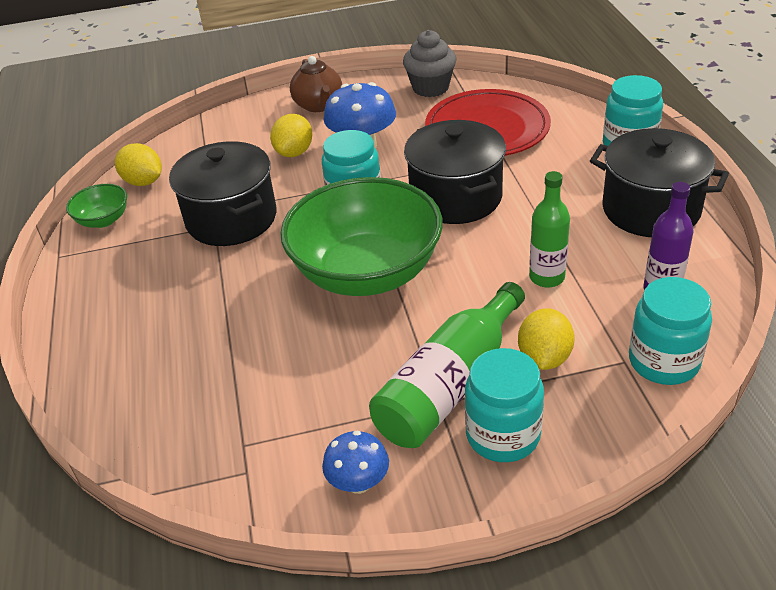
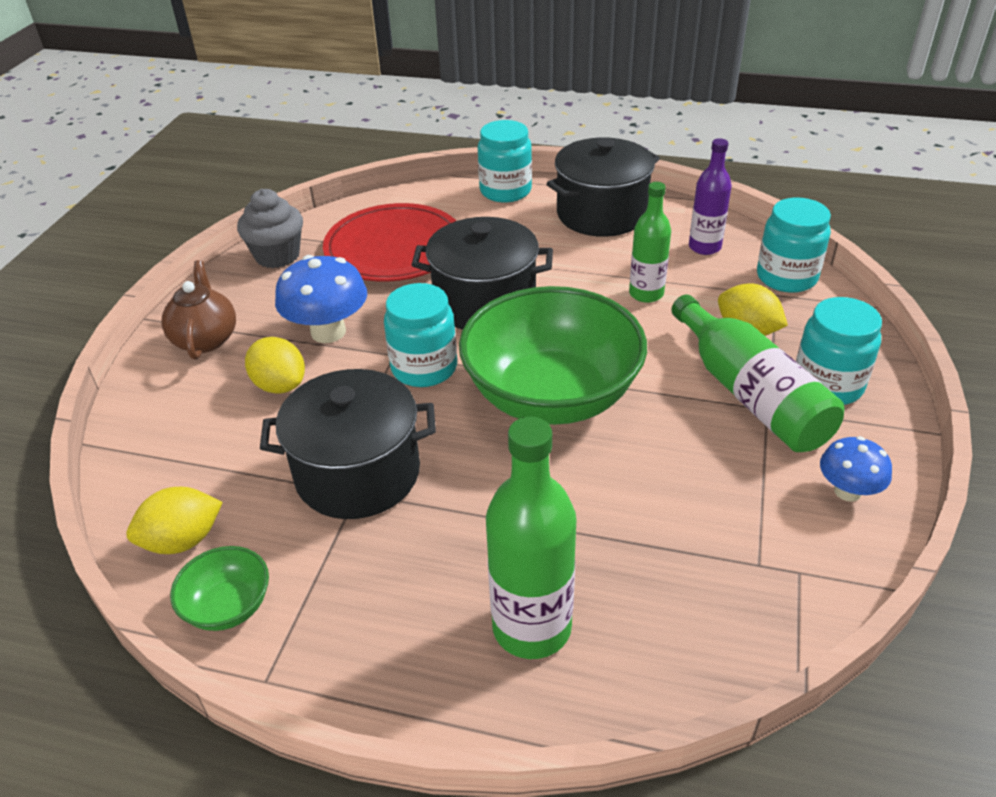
camera: 65 degrees left, 0 degrees up
(134, 345) = (531, 627): none -> green bottle
(319, 105) = (206, 339): brown teapot -> brown teapot turned 105 degrees counterclockwise

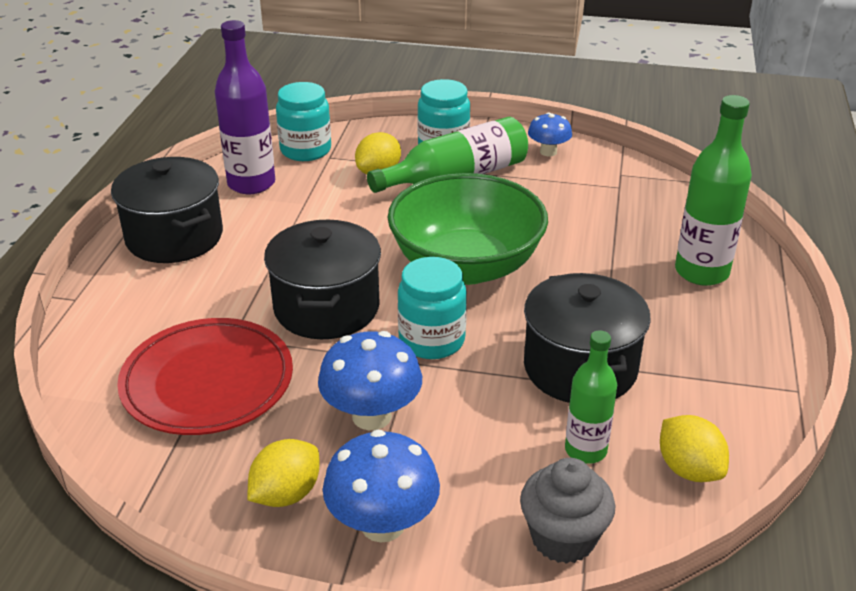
camera: 95 degrees left, 5 degrees down
(206, 339) = (382, 524): brown teapot -> blue mushroom
(228, 606) = (744, 423): green bowl -> none
(277, 256) = (200, 489): grey cupcake -> grey cupcake (563, 538)
(280, 385) = (465, 440): yellow lemon -> yellow lemon (286, 494)
(505, 191) = (99, 302): turquoise jar -> none
(646, 294) = (322, 216): green bottle -> green bottle (585, 450)
(704, 247) = (251, 183): purple bottle -> purple bottle, size x1.57

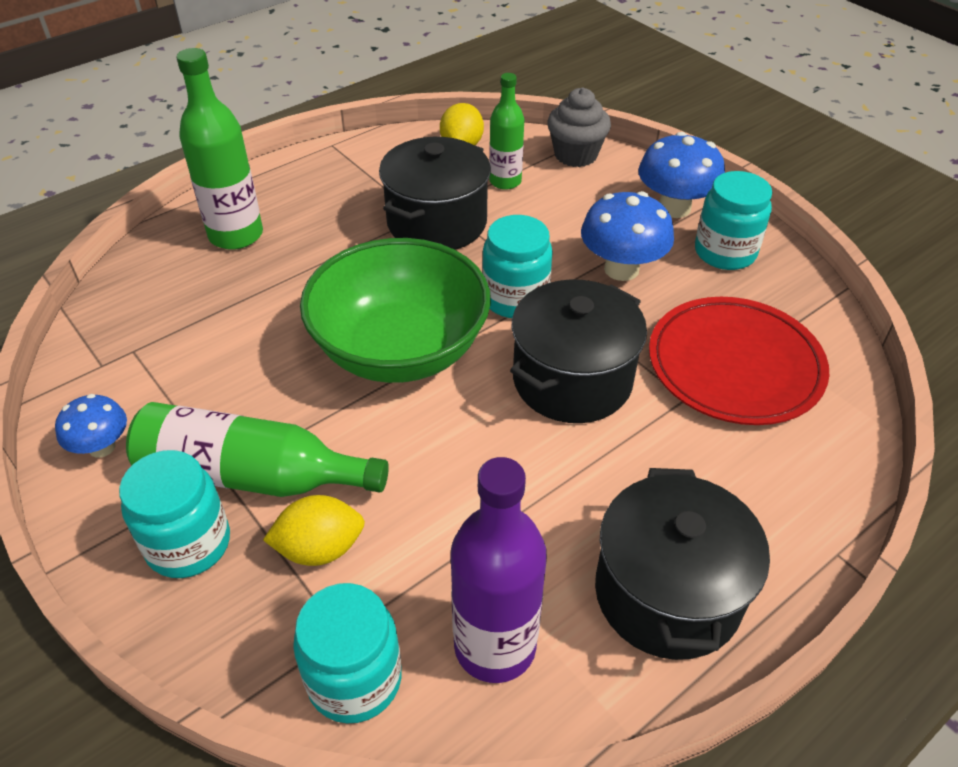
camera: 140 degrees left, 10 degrees up
(286, 494) = (725, 252): yellow lemon -> turquoise jar

